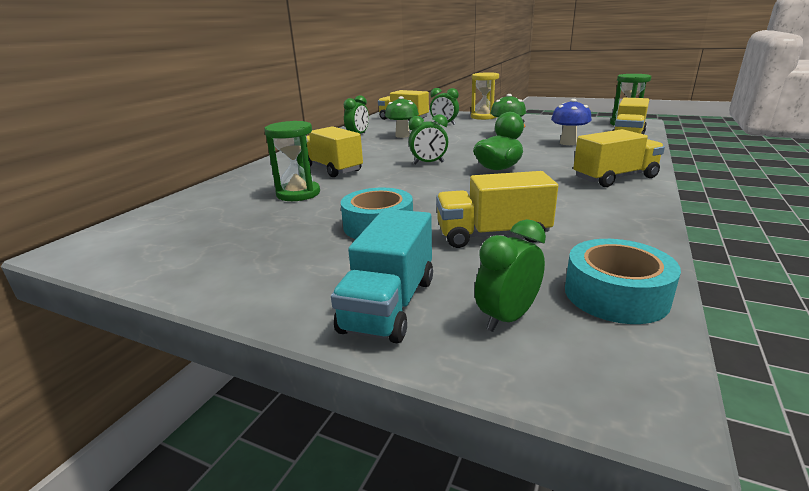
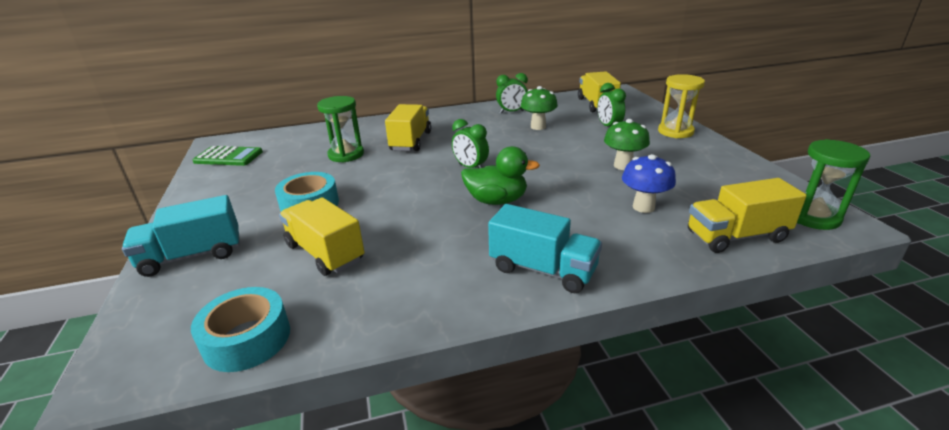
camera: 50 degrees right, 5 degrees up
(143, 247) = (228, 157): none -> green calculator
(507, 318) = (191, 303): green clock -> none
(615, 178) = (542, 269): yellow truck -> turquoise truck

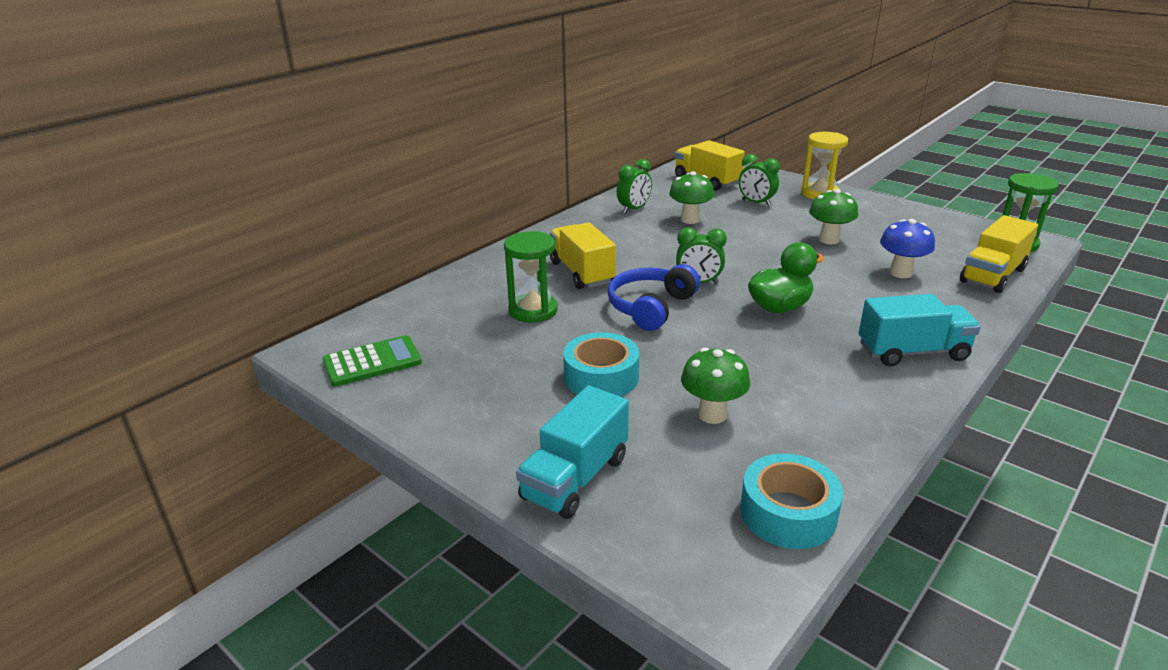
camera: 35 degrees left, 0 degrees up
(325, 253) = (712, 414): yellow truck -> green mushroom
(413, 173) = (651, 307): none -> blue headphones

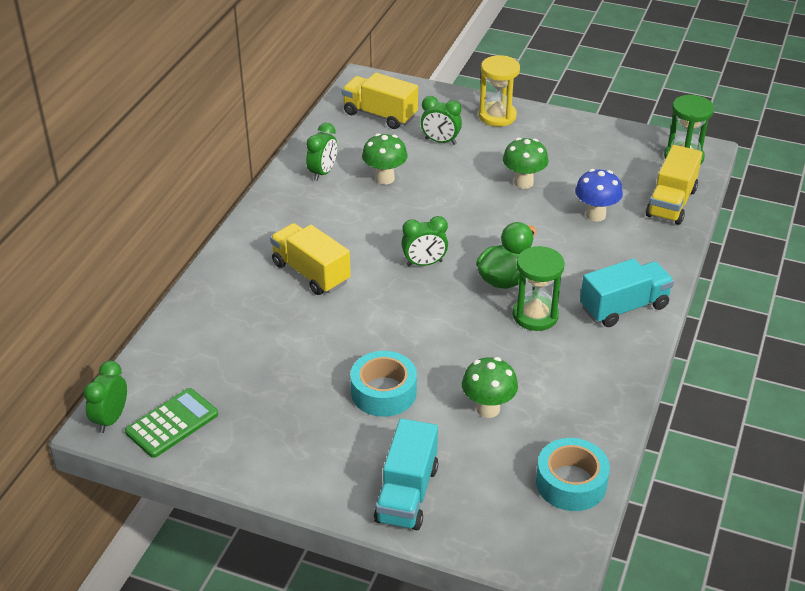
camera: 20 degrees left, 10 degrees up
(320, 347) = (111, 419): none -> green clock
(533, 310) = (288, 330): green hourglass -> green hourglass (535, 315)
(651, 307) = (393, 303): blue headphones -> none

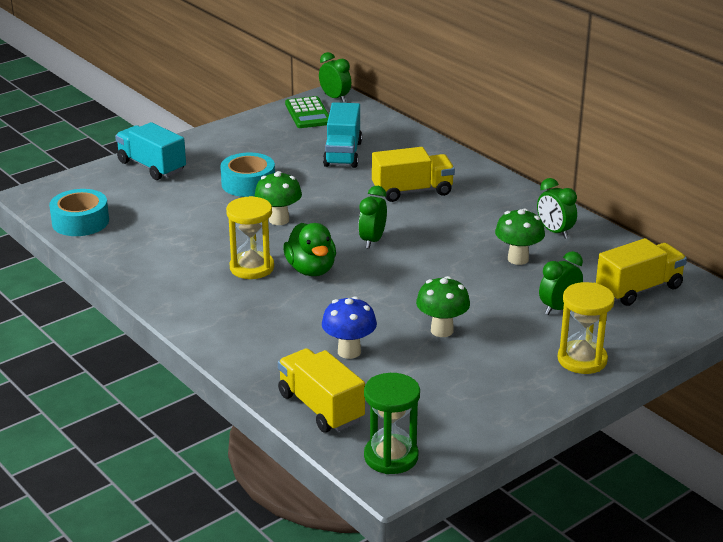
camera: 120 degrees right, 10 degrees down
(488, 409) = (183, 215): green mushroom -> green mushroom (279, 220)
(535, 315) = (252, 268): green hourglass -> yellow hourglass
(624, 307) = (210, 313): turquoise truck -> turquoise truck (343, 154)

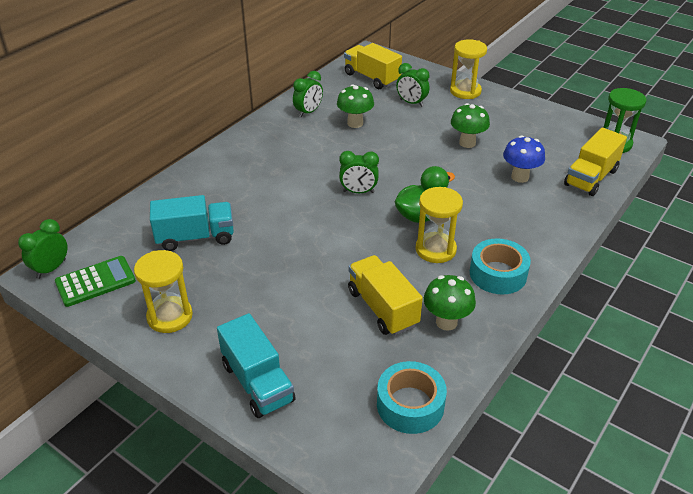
camera: 105 degrees left, 10 degrees up
(152, 166) = (257, 382): turquoise truck -> turquoise truck turned 60 degrees counterclockwise
(247, 139) = (170, 316): none -> yellow hourglass
(248, 184) = (278, 289): turquoise tape -> turquoise tape (498, 274)
(279, 220) = (345, 252): green mushroom -> green mushroom (446, 322)
(412, 191) = (263, 184): yellow truck -> yellow truck (382, 308)

